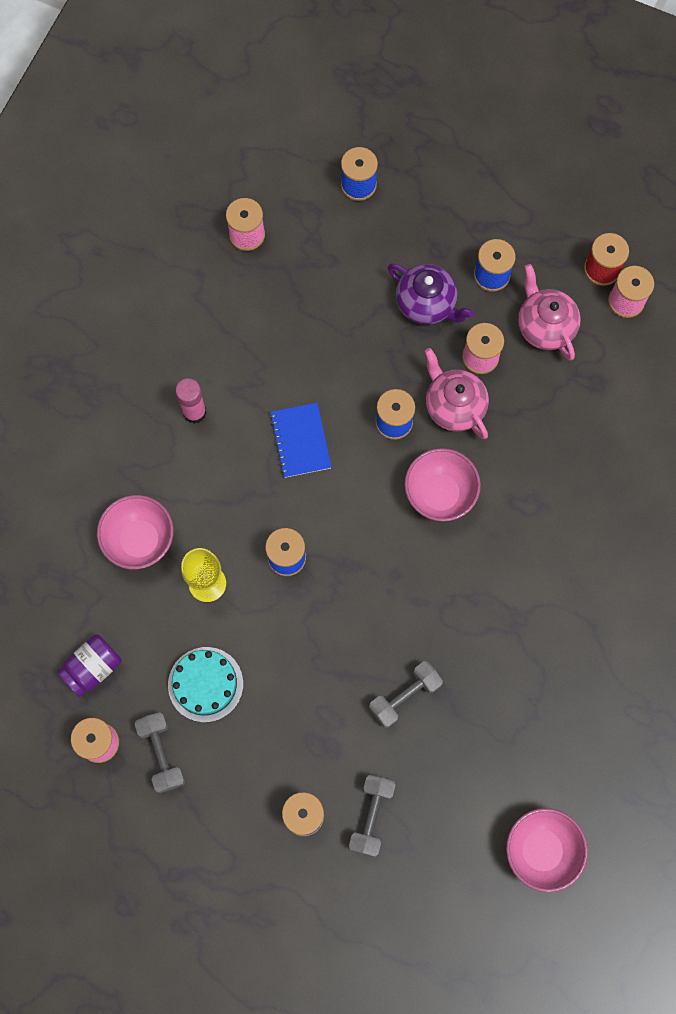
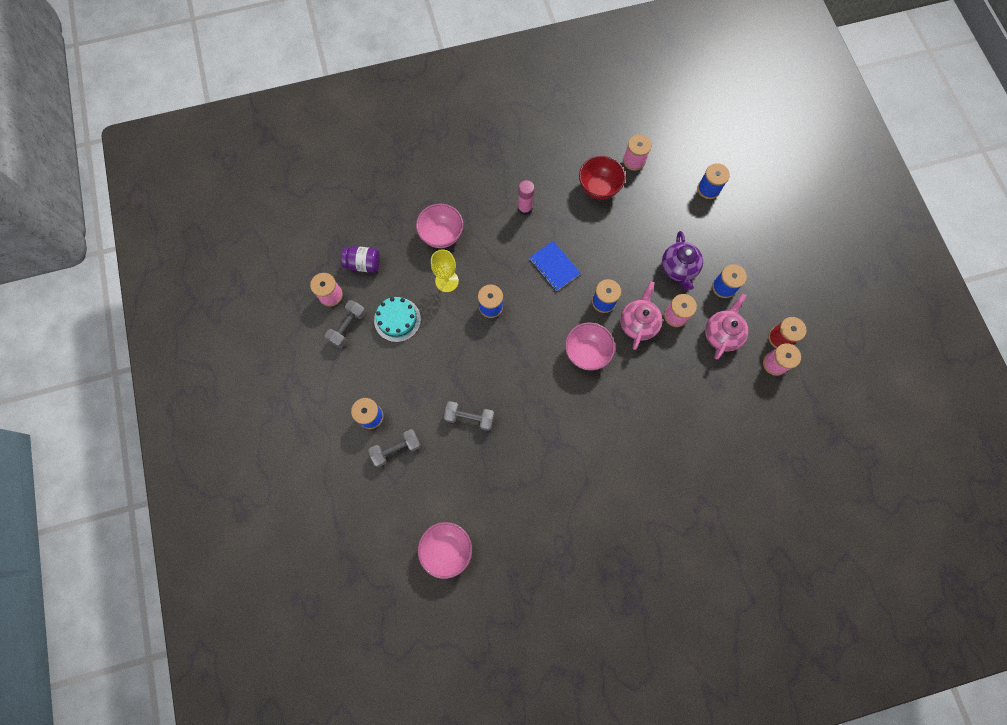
camera: 50 degrees right, 0 degrees up
(245, 304) = (598, 188): none -> red bowl
(300, 441) = (554, 266): blue notebook -> blue notebook turned 75 degrees counterclockwise

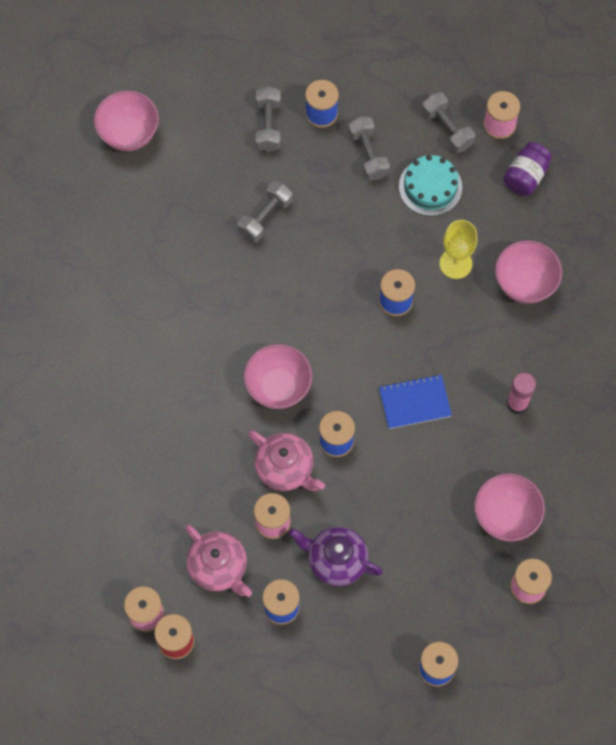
camera: 115 degrees right, 5 degrees down
(390, 370) = (368, 154): none -> grey dumbbell
(598, 188) = (506, 516): red bowl -> pink bowl

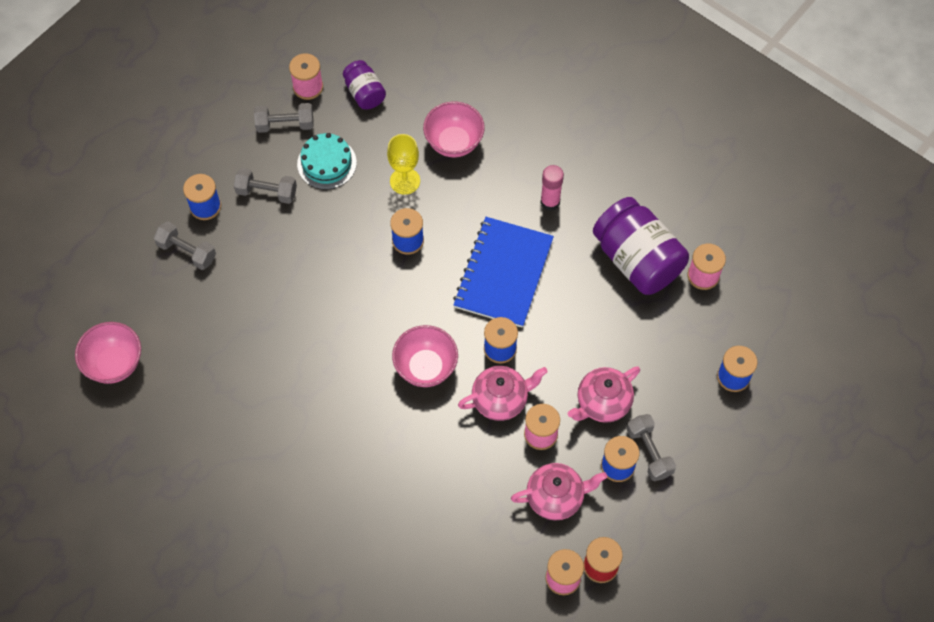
camera: 60 degrees left, 5 degrees down
(265, 217) = (268, 298): grey dumbbell -> grey dumbbell (649, 452)
(336, 561) = (602, 403): purple teapot -> pink teapot
(414, 402) = (503, 273): blue notebook -> blue notebook, size x1.75
(506, 516) = (637, 260): pink bowl -> purple jar

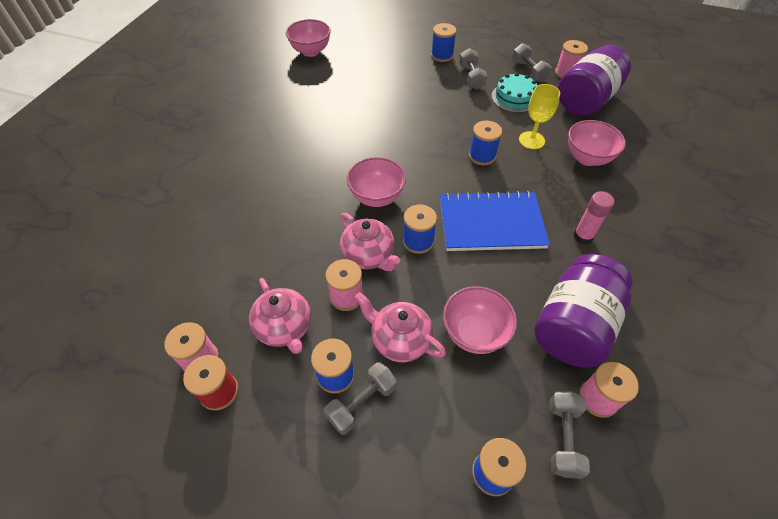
camera: 70 degrees right, 10 degrees down
(187, 251) = (404, 57): grey dumbbell -> grey dumbbell (563, 438)
(365, 93) = (586, 100): purple jar -> purple jar, size x1.90
(617, 340) = (474, 333): none -> pink bowl

